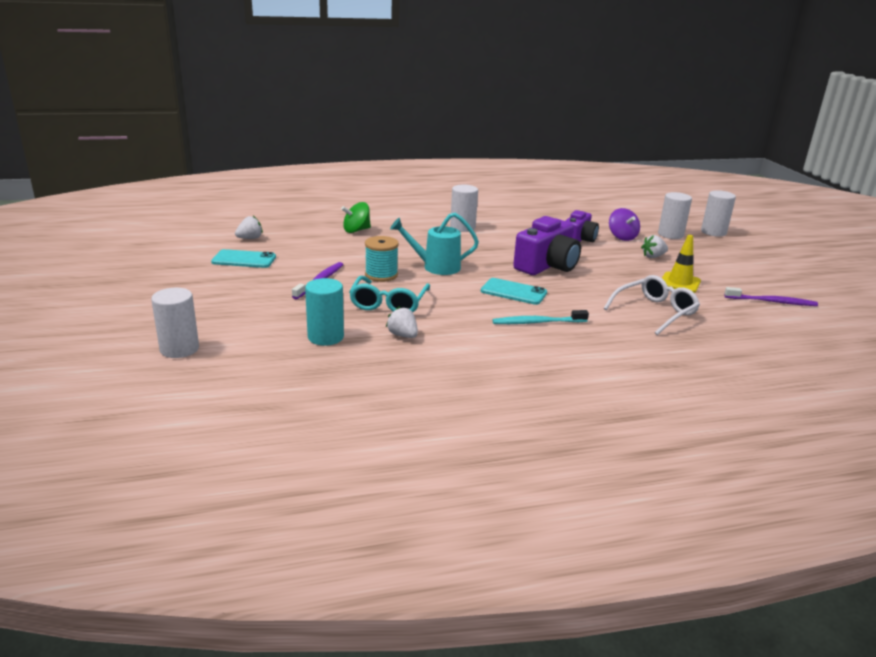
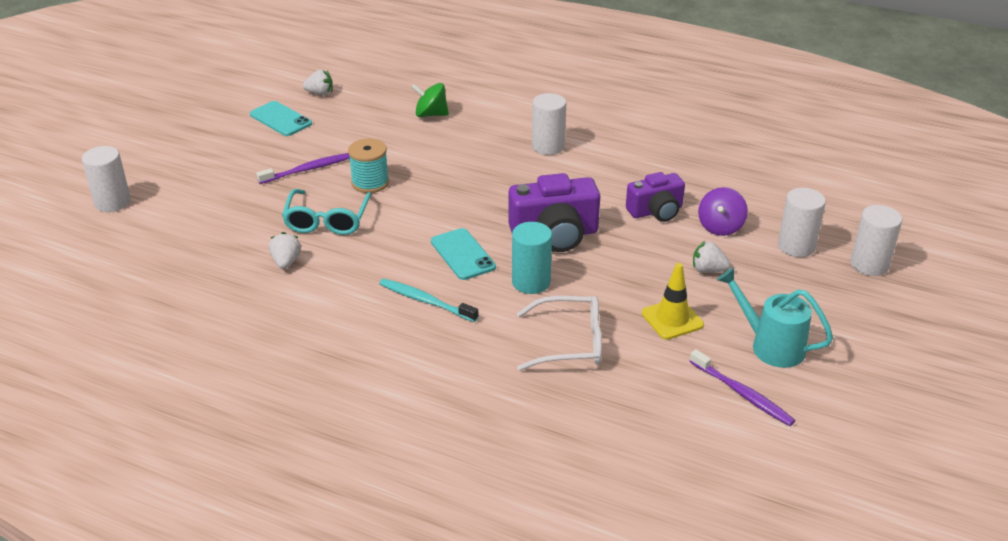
camera: 40 degrees right, 10 degrees up
(325, 337) = (225, 236): turquoise cylinder -> turquoise cylinder (531, 282)
(389, 303) = (327, 220): turquoise glasses -> turquoise glasses turned 45 degrees counterclockwise
(435, 267) = (436, 192): turquoise watering can -> turquoise watering can (770, 345)

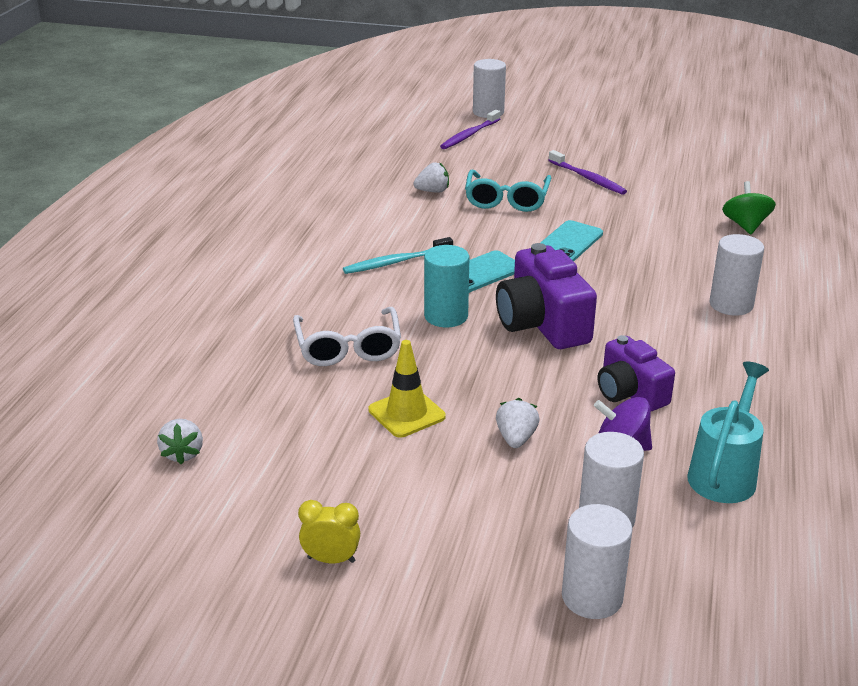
camera: 80 degrees right, 5 degrees down
(280, 119) = (671, 153): turquoise phone -> turquoise phone (568, 243)
(320, 93) = (738, 163): white strawberry -> white strawberry (183, 453)
(327, 220) = (507, 199): turquoise glasses -> turquoise glasses turned 75 degrees counterclockwise
(370, 183) = (583, 211): turquoise spool -> none
(425, 301) = (395, 262): turquoise toothbrush -> turquoise toothbrush turned 135 degrees counterclockwise
(742, 394) = (279, 469): purple toothbrush -> purple toothbrush (469, 135)
(770, 345) = (373, 492): turquoise watering can -> turquoise watering can (725, 473)
(846, 372) = (331, 559): none -> yellow clock

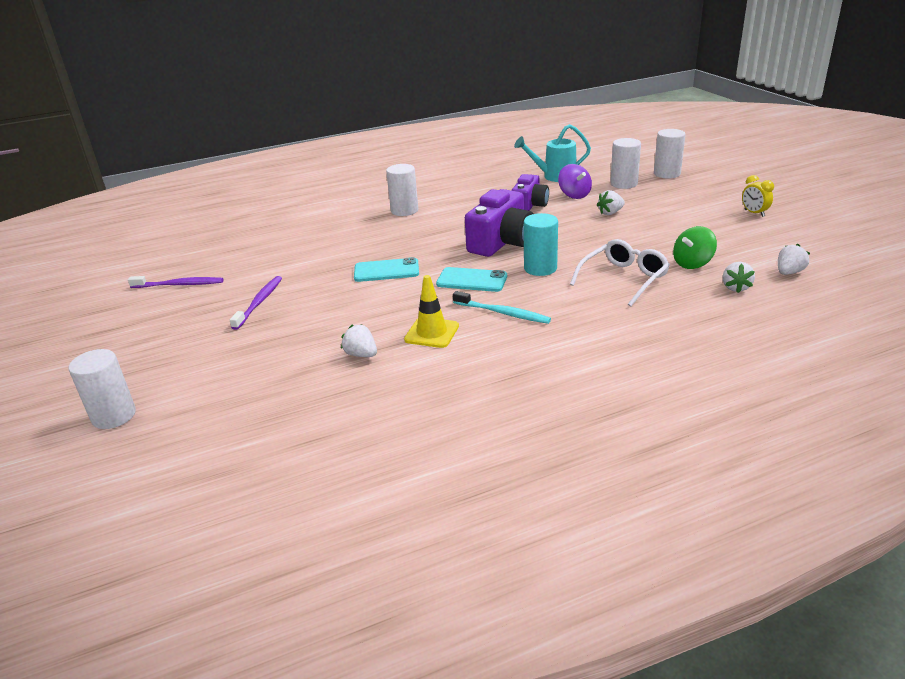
camera: 125 degrees left, 0 degrees up
(223, 398) = (735, 287): none -> white strawberry
(406, 413) = (643, 240): yellow traffic cone -> yellow traffic cone (432, 333)
(469, 135) = (199, 397): purple toothbrush -> purple toothbrush (179, 285)
(507, 199) = (339, 317): turquoise glasses -> none
(745, 225) = (290, 233): green spinning top -> green spinning top (692, 263)

